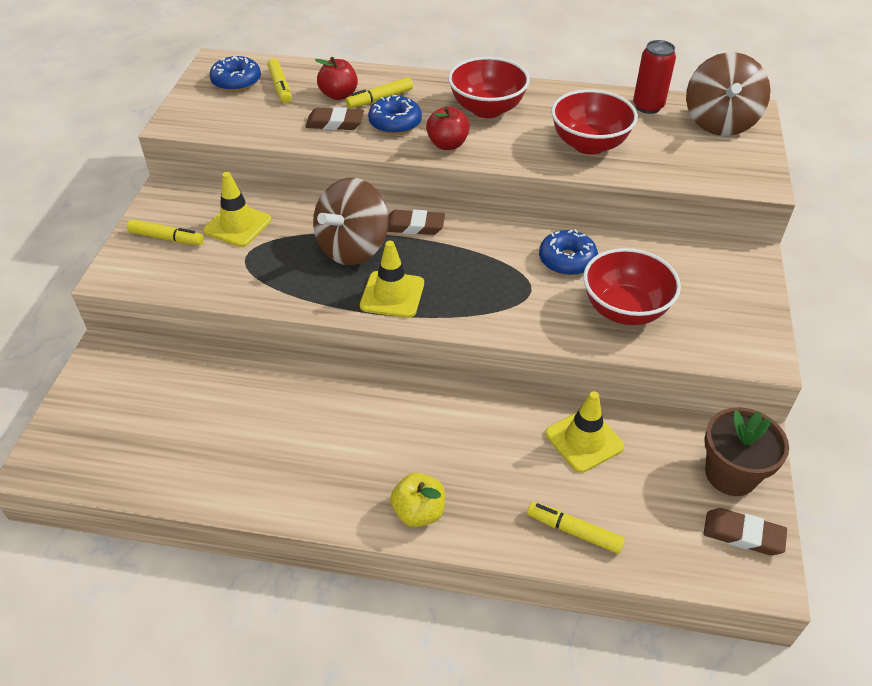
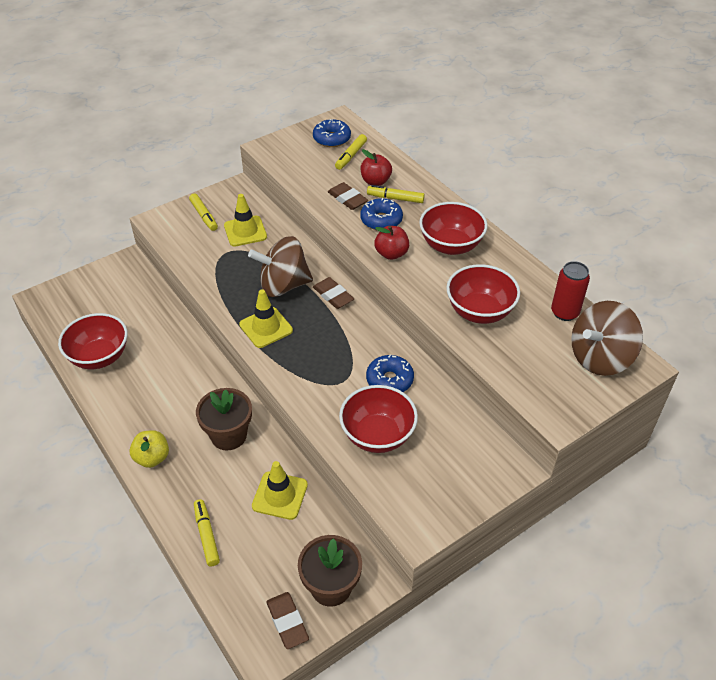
camera: 45 degrees right, 0 degrees up
(212, 466) = (99, 357): none -> red bowl
(463, 429) = (228, 435): none -> brown flower pot

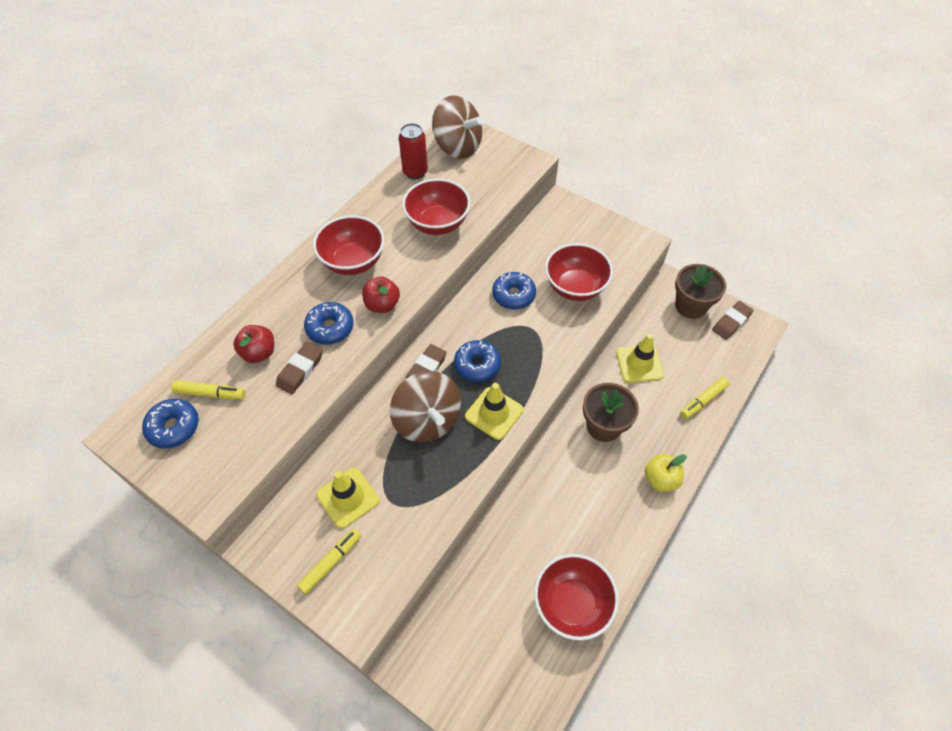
camera: 110 degrees left, 10 degrees up
(320, 330) = (477, 365): none -> blue donut
(395, 198) = (287, 325): yellow marker -> none

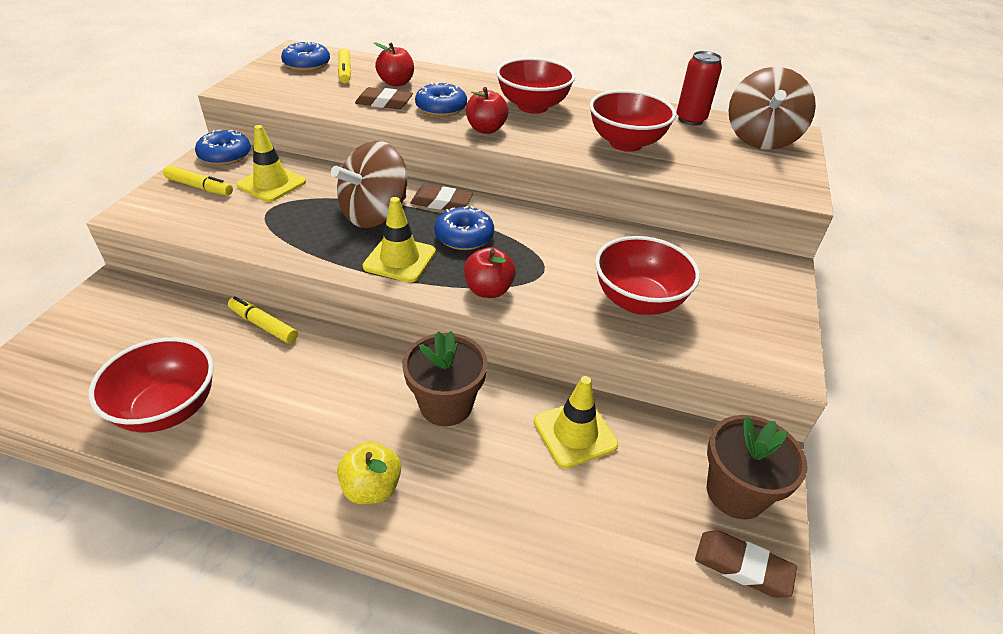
camera: 70 degrees right, 15 degrees down
(513, 295) = (587, 248): blue donut -> blue donut (225, 156)
(544, 365) = (488, 290): none -> red apple
(703, 400) = (543, 535): yellow marker -> yellow marker (263, 325)

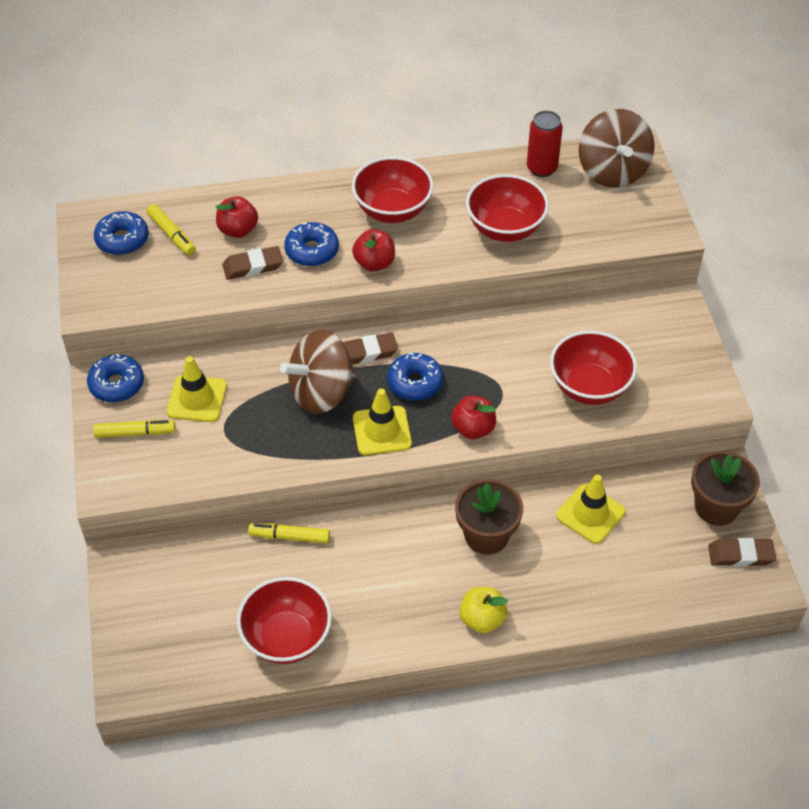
camera: 25 degrees left, 10 degrees up
(375, 214) = (321, 392): brown spinning top -> brown spinning top turned 45 degrees clockwise

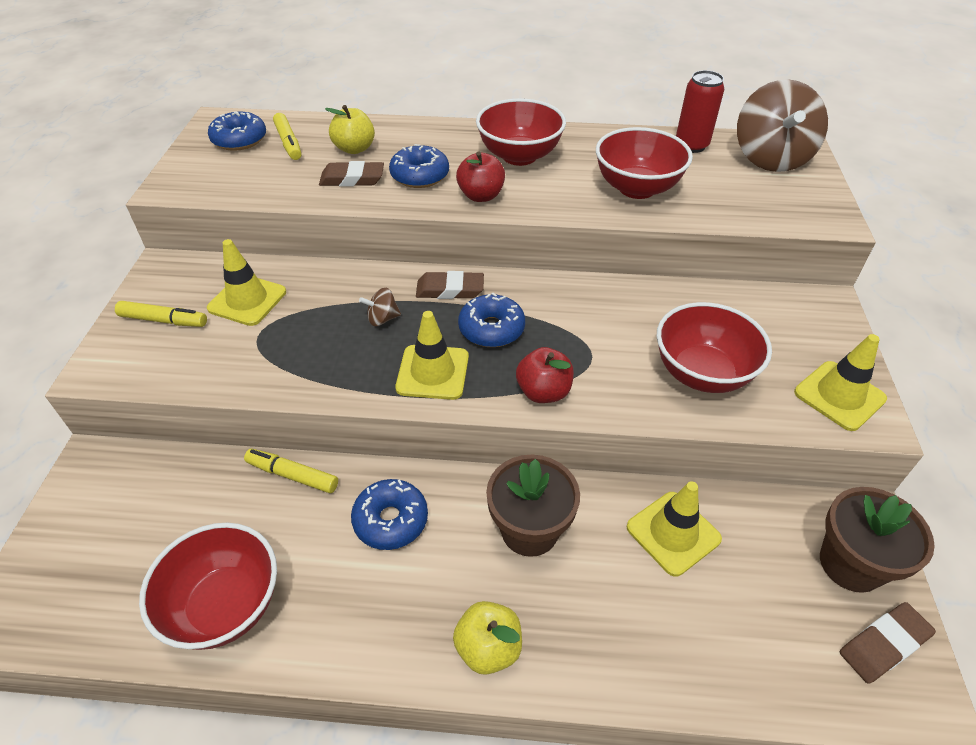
camera: 15 degrees right, 5 degrees down
(117, 384) = (176, 272): blue donut -> blue donut (391, 520)
(238, 230) = (354, 149): red apple -> yellow apple
(321, 392) = (382, 319): brown spinning top -> brown spinning top, size x0.41
(692, 384) = (839, 396): none -> yellow traffic cone
(740, 555) = (883, 645): brown eraser -> brown eraser turned 45 degrees counterclockwise

